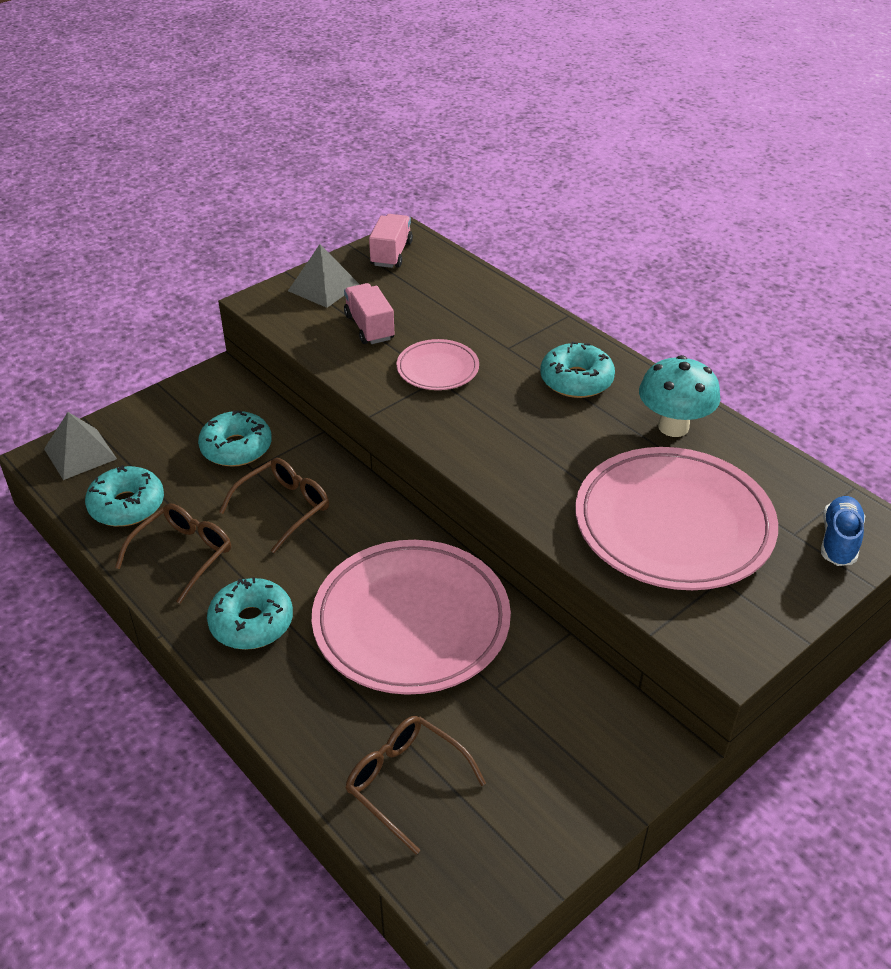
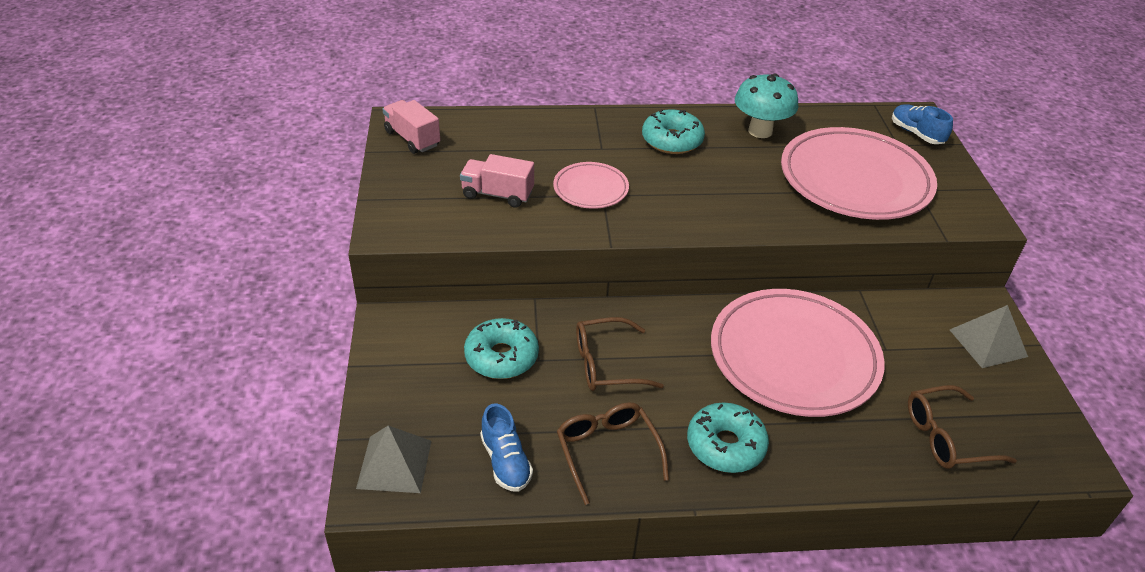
camera: 55 degrees left, 0 degrees up
(127, 505) = (505, 461): turquoise donut -> blue shoe
(284, 508) = (606, 364): brown glasses -> brown glasses turned 90 degrees counterclockwise
(323, 287) = (411, 191): grey pyramid -> grey pyramid (988, 343)

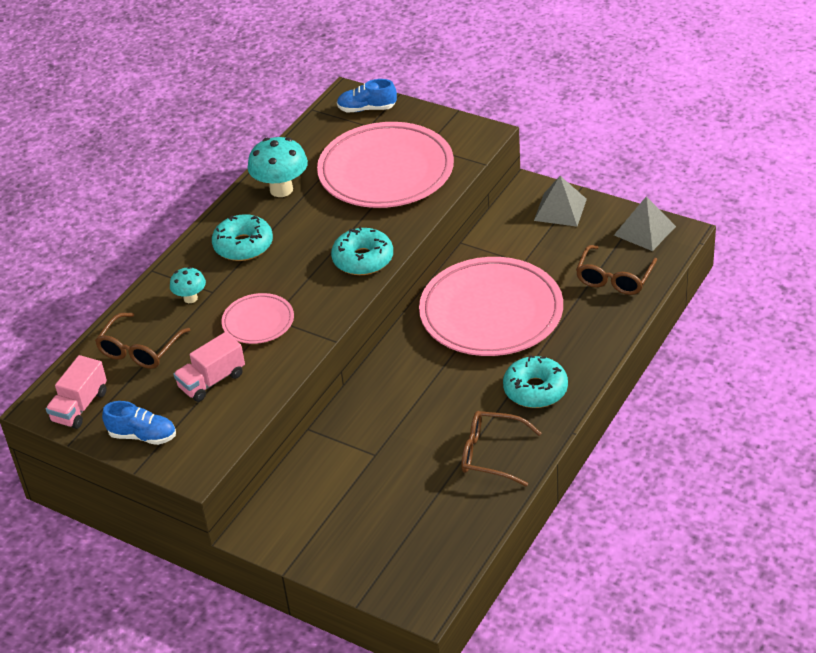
camera: 50 degrees left, 0 degrees up
(394, 464) = (408, 580): grey pyramid -> grey pyramid (645, 230)
(412, 139) = (80, 406): pink truck -> pink truck turned 60 degrees counterclockwise
(501, 357) = (353, 475): turquoise donut -> turquoise donut (363, 259)
(505, 461) = (456, 514): blue shoe -> blue shoe (143, 436)
(582, 140) = (190, 298): none -> turquoise mushroom
(606, 364) = (412, 417): brown glasses -> brown glasses (140, 350)

